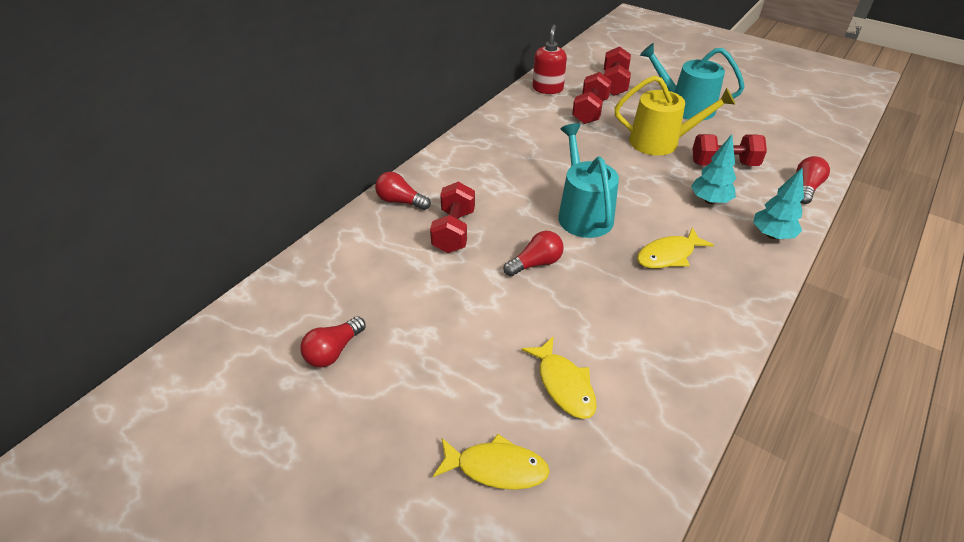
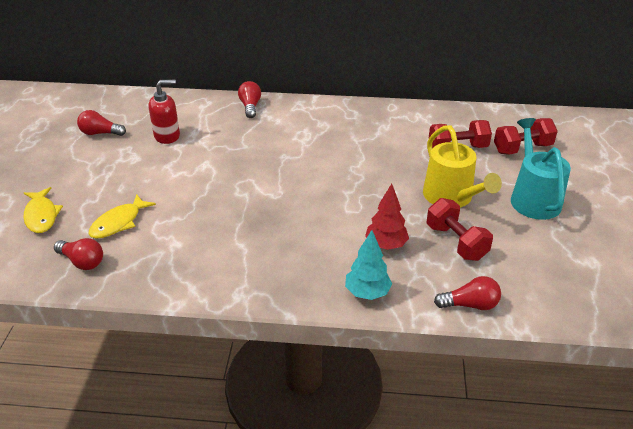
camera: 60 degrees right, 5 degrees down
(454, 231) = (236, 136): red dumbbell -> none
(536, 263) = (229, 178): red light bulb -> red light bulb (82, 262)
(547, 88) = (467, 118): red soap dispenser -> red soap dispenser (167, 136)
(583, 214) = (304, 183): turquoise watering can -> none
(668, 255) = (288, 238): yellow fish -> none
(709, 200) = (386, 245): turquoise tree -> red tree

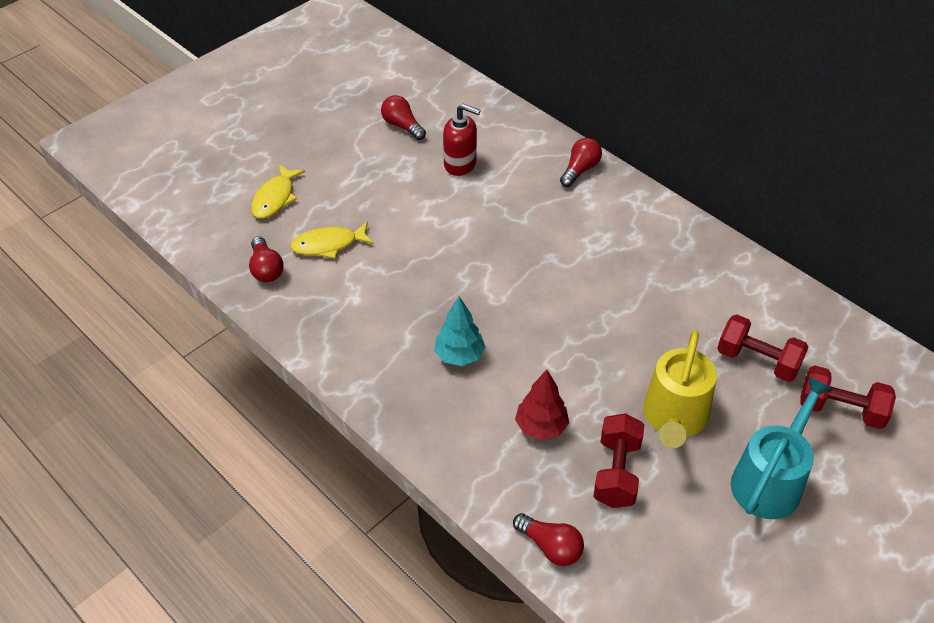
camera: 40 degrees right, 10 degrees up
(367, 293) = (468, 465): turquoise tree -> turquoise tree (459, 355)

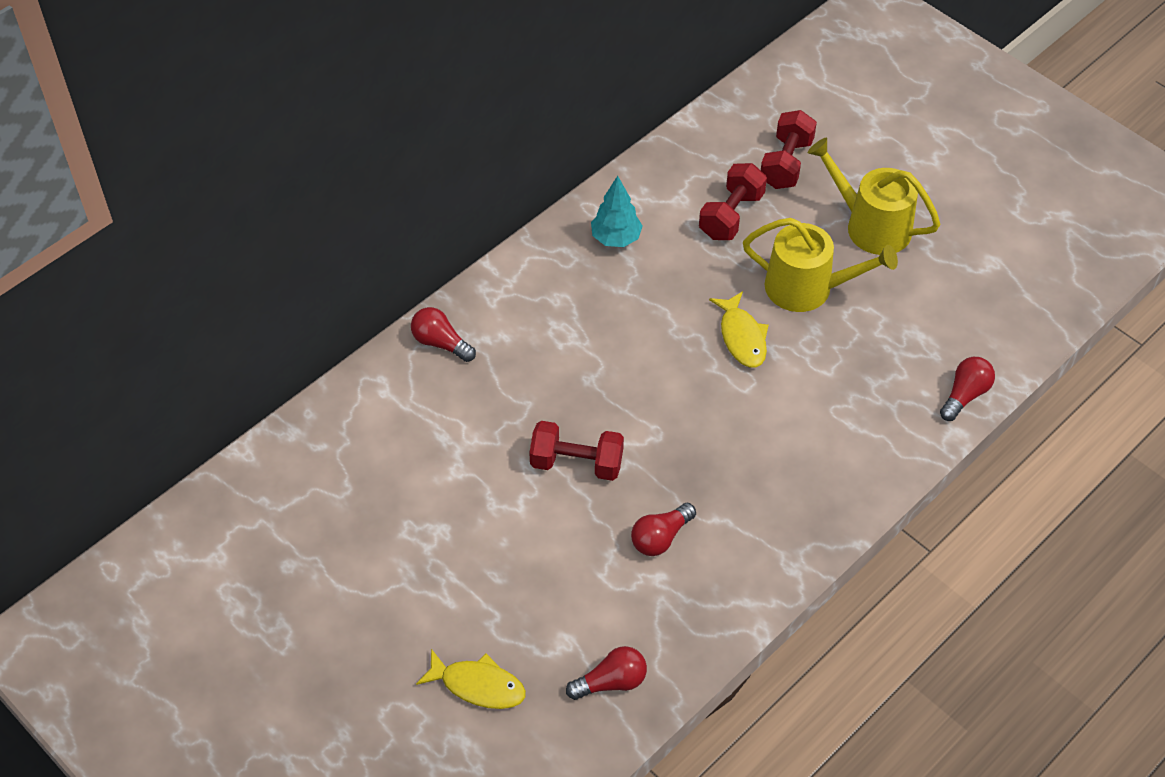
camera: 90 degrees left, 5 degrees up
(328, 245) = (568, 613): yellow fish -> yellow fish (742, 337)
(402, 126) = (338, 538): red light bulb -> red light bulb (660, 538)
(459, 355) = (740, 468): turquoise tree -> turquoise tree (616, 238)
(460, 164) = (422, 469): red soap dispenser -> none
(541, 427) = (829, 397): red tree -> none
(616, 472) = (876, 339): red dumbbell -> red dumbbell (576, 463)
(769, 480) = (871, 226): turquoise watering can -> yellow watering can

